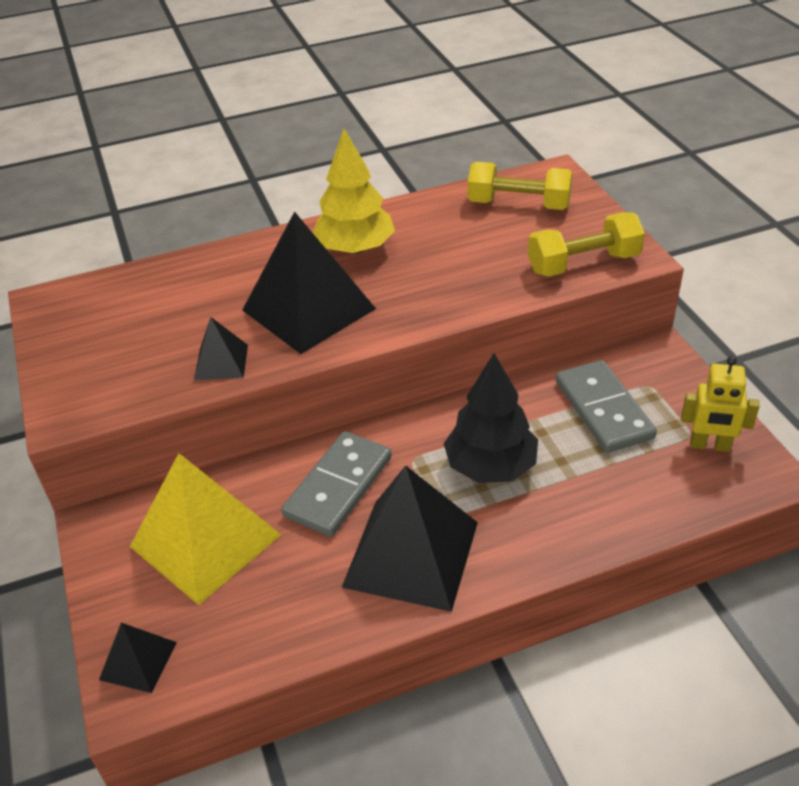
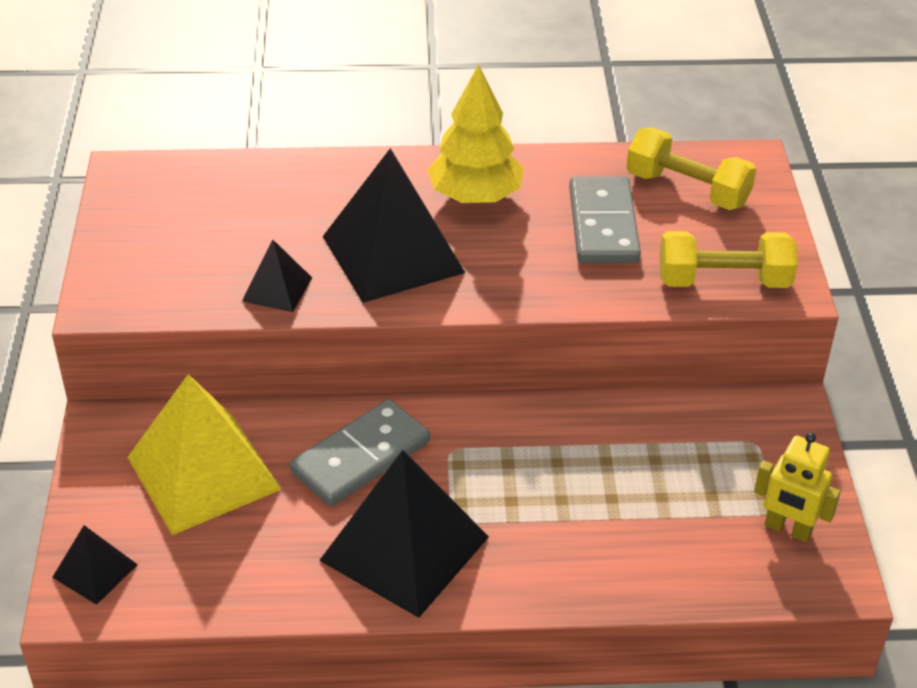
camera: 15 degrees right, 0 degrees up
(491, 466) = (532, 482): black tree -> none
(603, 409) = (689, 455): grey domino -> grey domino (603, 225)

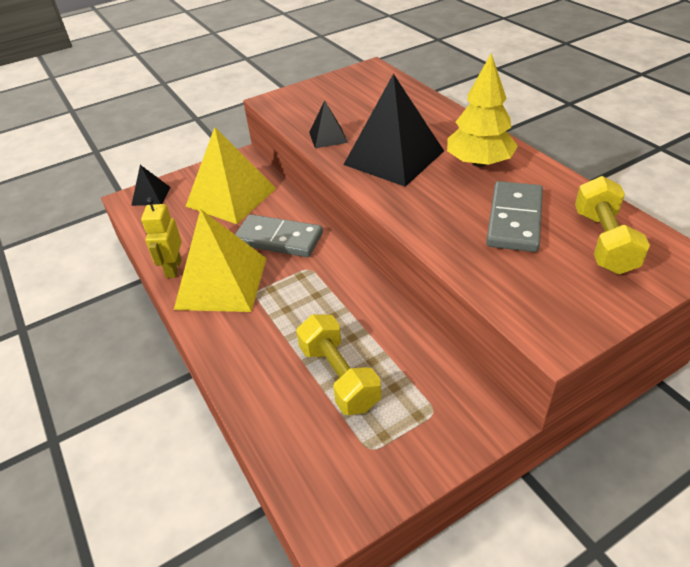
camera: 65 degrees right, 0 degrees up
(404, 548) = (222, 283): black pyramid -> yellow pyramid
(603, 225) = (514, 219): grey domino -> grey domino turned 45 degrees counterclockwise
(723, 281) = (522, 297): yellow dumbbell -> yellow dumbbell (339, 376)
(787, 529) = (358, 466): yellow robot -> yellow robot (173, 268)

